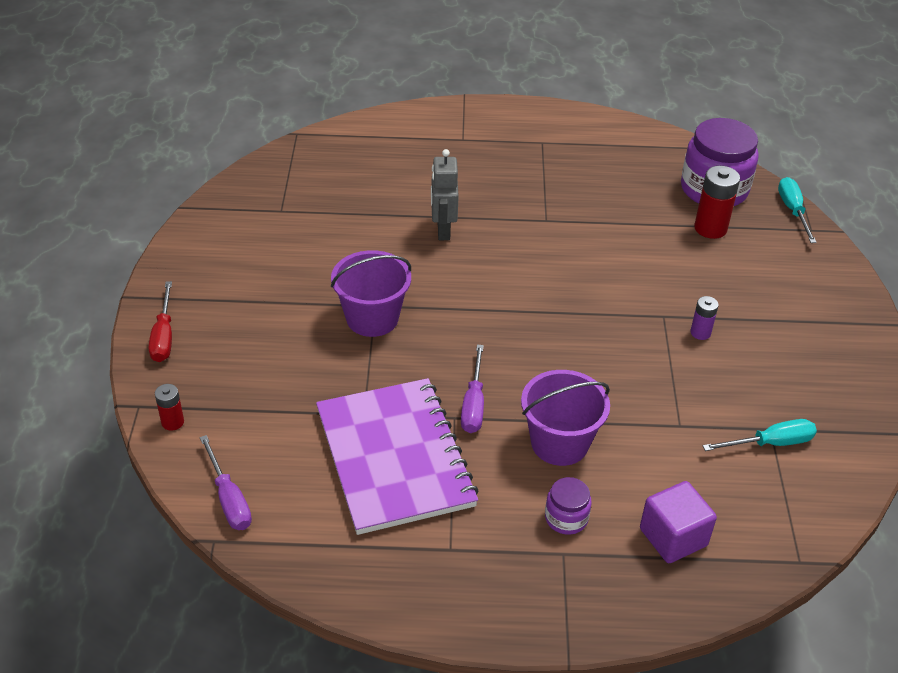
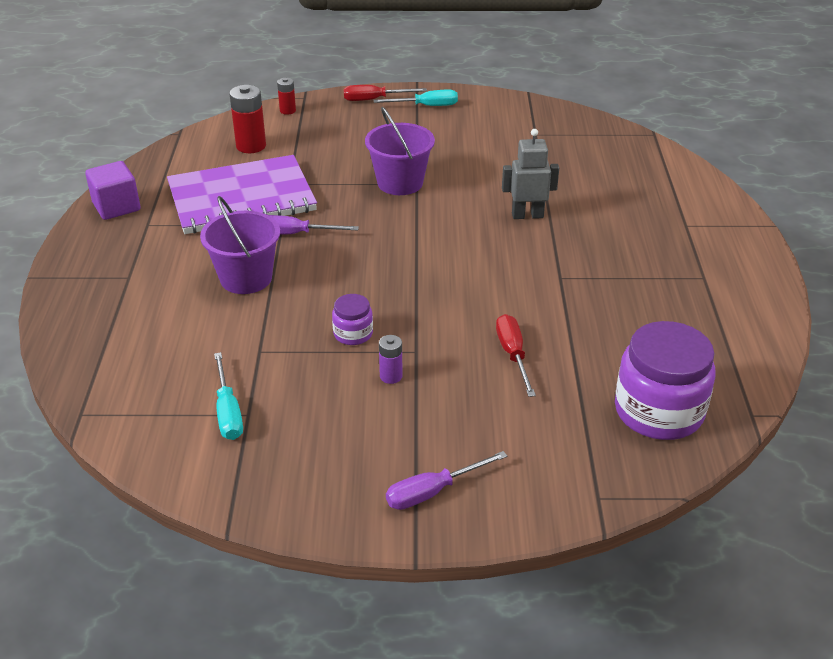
camera: 90 degrees right, 5 degrees down
(229, 499) = (214, 136): purple screwdriver -> purple screwdriver (432, 492)
(566, 518) = (163, 279): purple jar -> purple jar (353, 334)
(659, 257) = (513, 355): none -> red screwdriver
(673, 537) = (129, 337): purple cube -> purple cube (116, 207)
(710, 228) = (577, 401): red battery -> red battery (251, 146)
(793, 211) = (635, 484): turquoise screwdriver -> turquoise screwdriver (426, 106)

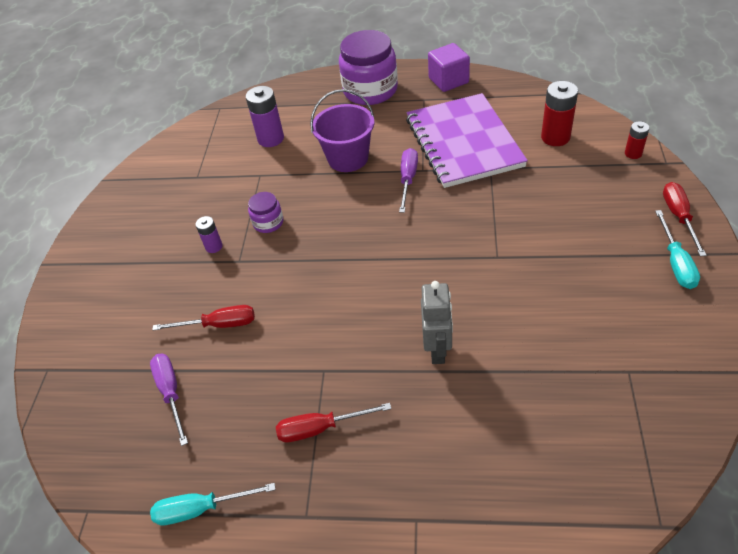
camera: 100 degrees right, 10 degrees up
(182, 348) = (271, 139): none -> purple battery
(228, 412) = (202, 167): turquoise screwdriver -> turquoise screwdriver (201, 509)
(400, 183) = (497, 244): purple bucket -> none
(432, 492) = (93, 272): purple screwdriver -> purple screwdriver (171, 393)
(621, 275) = (321, 428): none -> red screwdriver
(658, 411) = (118, 428): purple jar -> purple jar (370, 90)

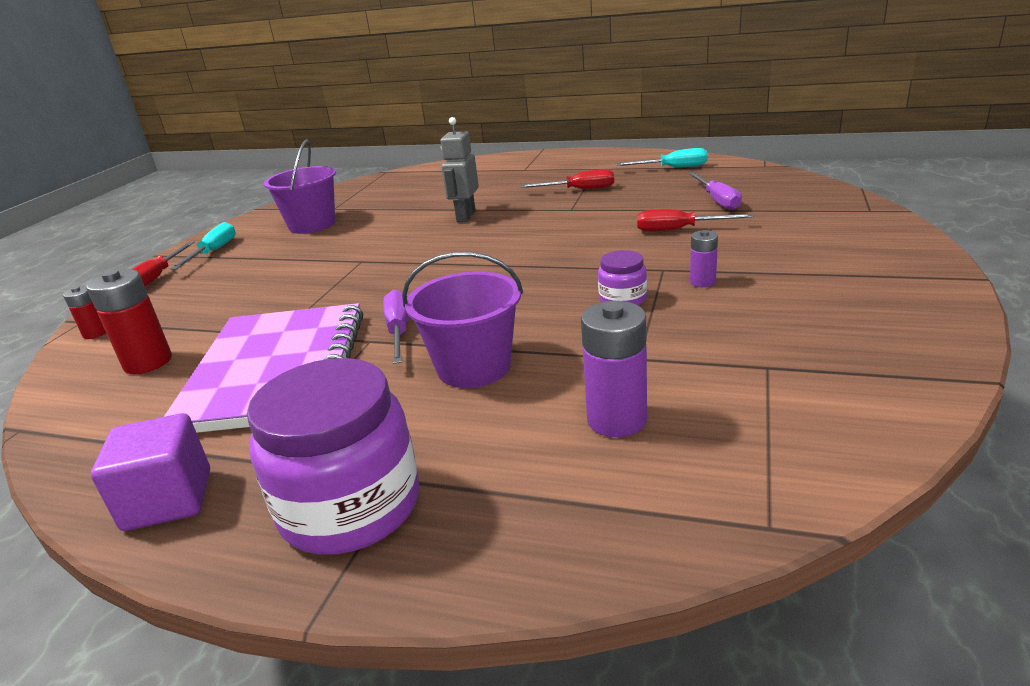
camera: 170 degrees left, 20 degrees down
(408, 179) = (399, 331): purple screwdriver -> purple screwdriver turned 150 degrees clockwise
(616, 325) = (312, 225): none -> purple bucket

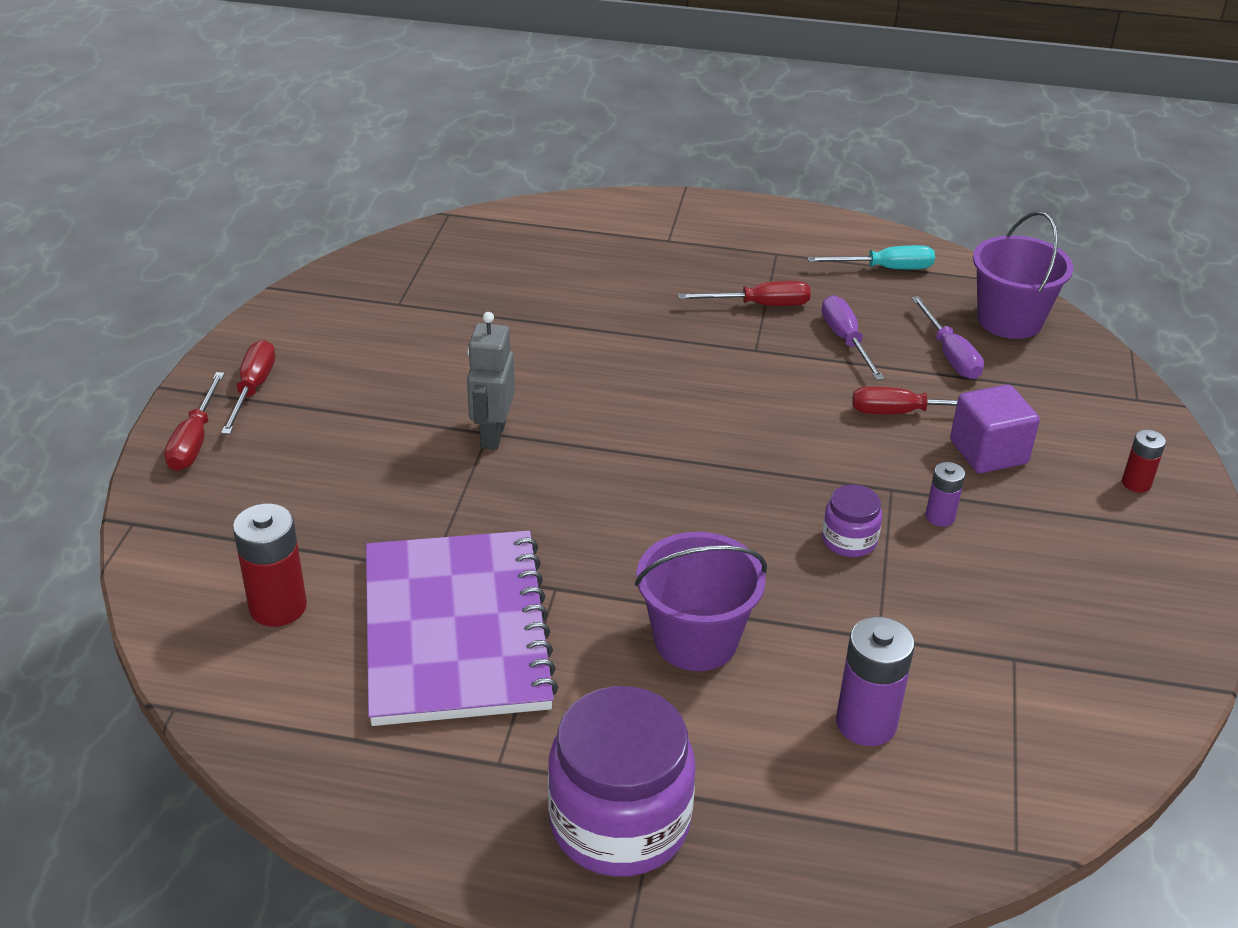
camera: 10 degrees left, 10 degrees up
(96, 333) = (170, 548): red battery -> red battery (1136, 483)
(168, 500) = (419, 810): purple cube -> purple cube (988, 452)
(213, 251) = (253, 389): turquoise screwdriver -> red screwdriver
(312, 225) = (381, 341): purple bucket -> purple bucket (1009, 320)
(399, 331) = (587, 574): purple screwdriver -> purple screwdriver (846, 340)
(465, 216) = (609, 348): grey robot -> grey robot (492, 435)

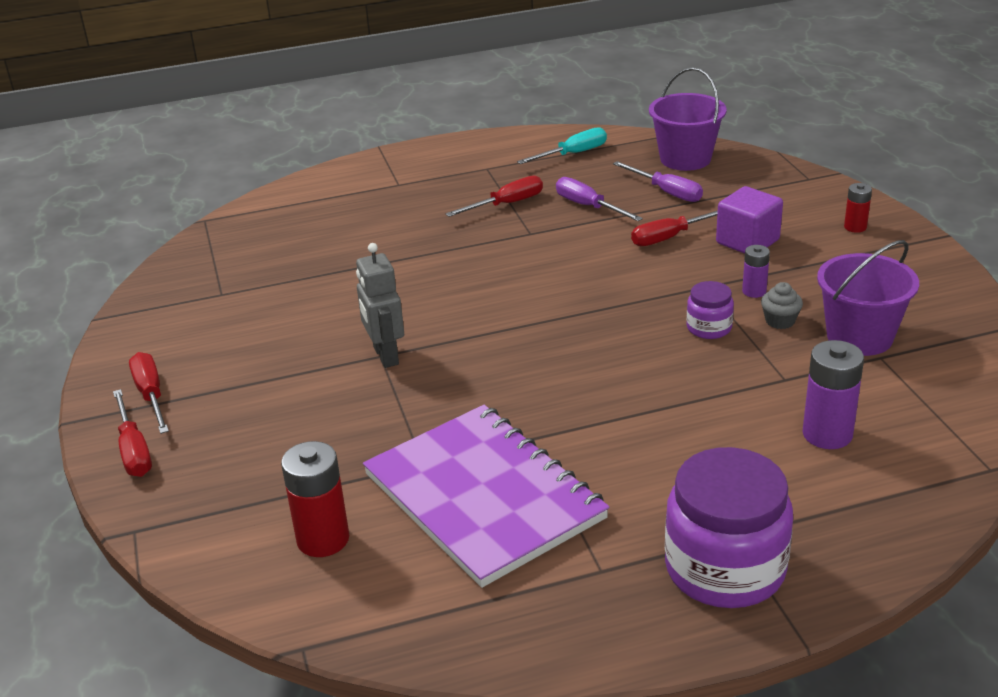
camera: 25 degrees left, 5 degrees down
(696, 640) = (665, 430): purple bucket -> purple bucket (859, 337)
(937, 565) = (780, 321): none -> grey cupcake

